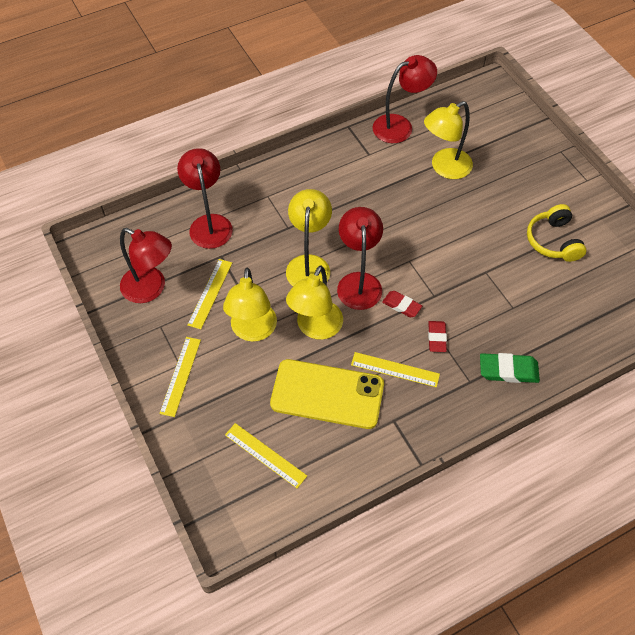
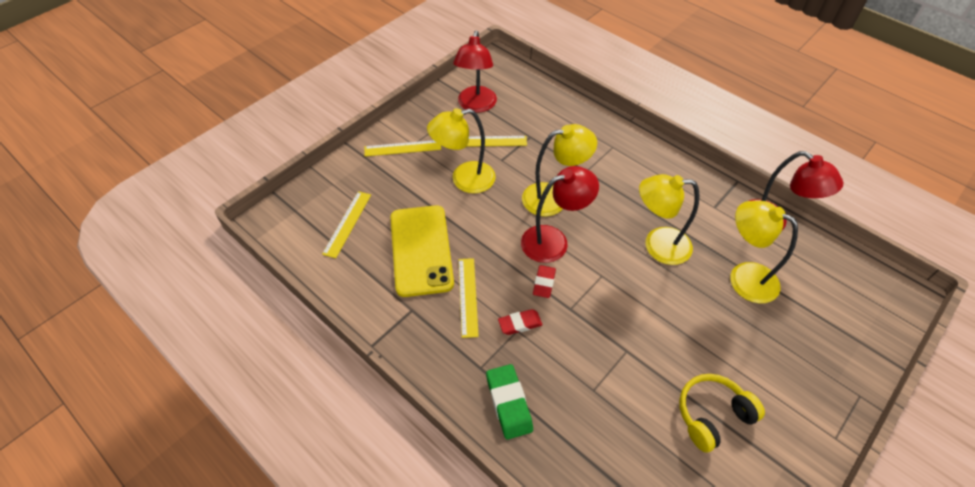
camera: 70 degrees right, 5 degrees down
(209, 223) = (559, 119): red lamp -> none
(315, 328) = (486, 222): yellow lamp -> yellow lamp (657, 245)

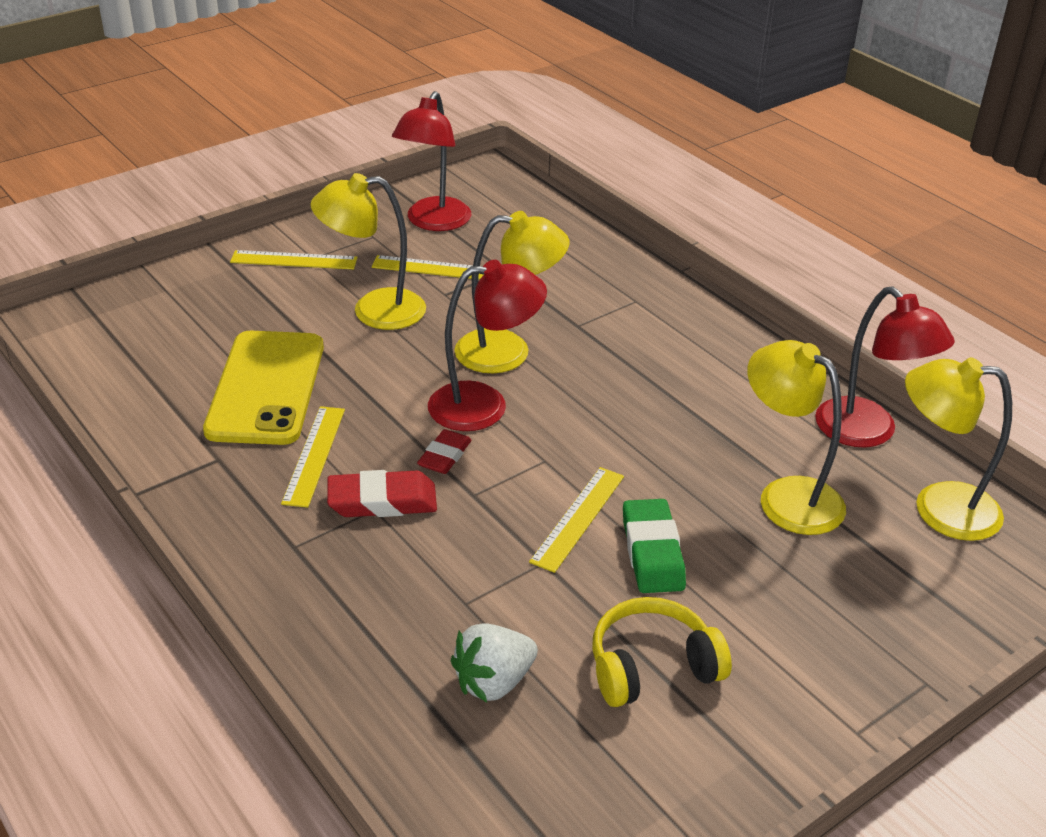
camera: 10 degrees right, 15 degrees down
(347, 223) = (166, 340): yellow ruler -> yellow ruler (578, 518)
(508, 403) = (319, 597): green eraser -> green eraser (652, 552)
(520, 324) = (382, 501): red eraser -> red eraser, size x1.51
(629, 444) = (493, 682): none -> white strawberry
(657, 245) = (656, 434): yellow lamp -> yellow lamp (938, 508)

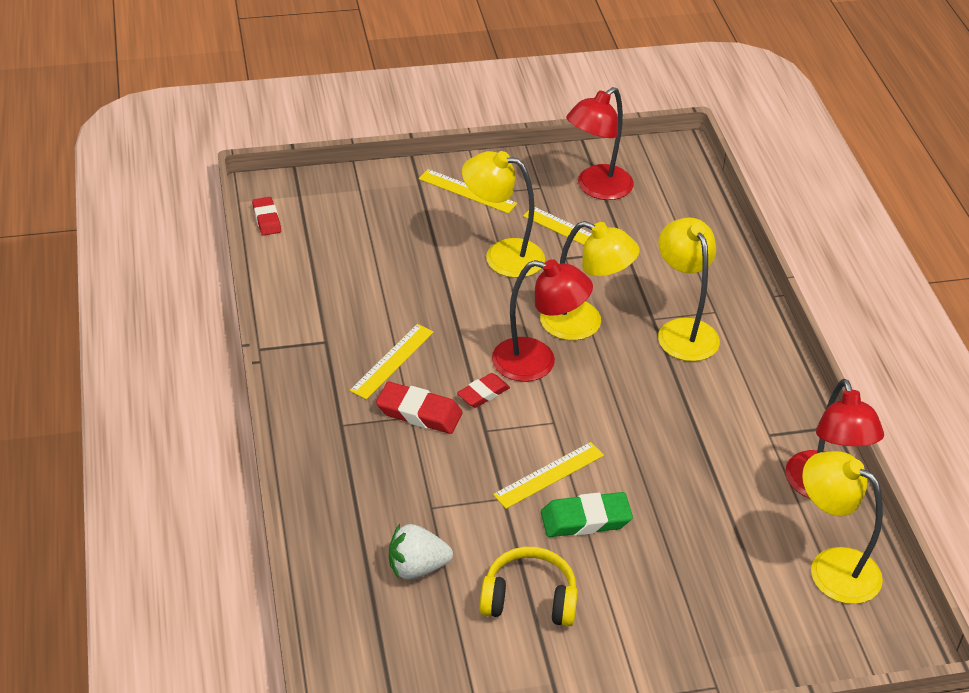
camera: 25 degrees right, 5 degrees up
(66, 350) = (266, 219): none -> red eraser
(266, 388) = (388, 296): yellow phone -> none
(652, 552) = (585, 519): green eraser -> green eraser turned 60 degrees clockwise
(787, 496) = (718, 515): yellow lamp -> yellow lamp (683, 330)

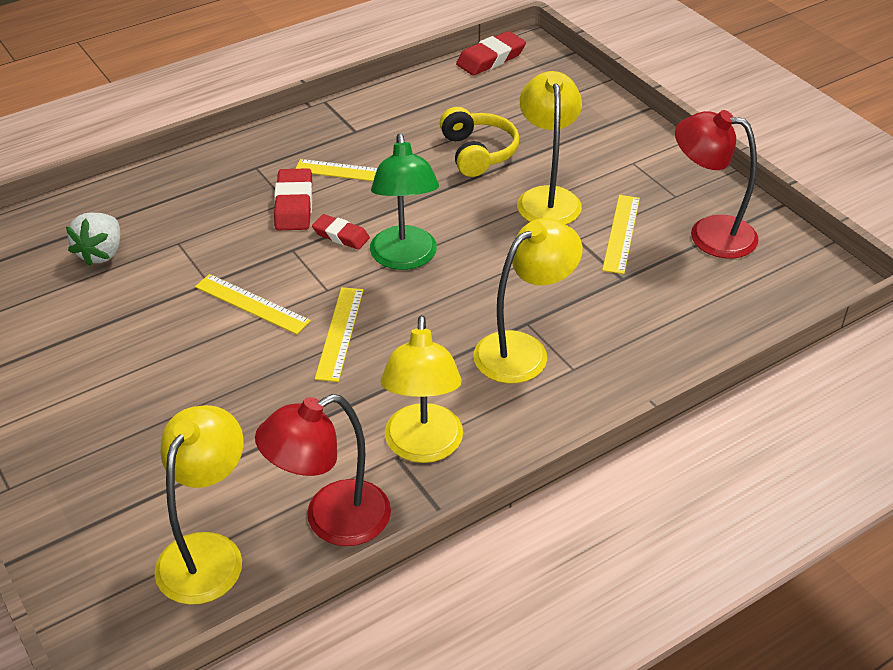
camera: 70 degrees right, 0 degrees up
(266, 219) = (491, 58): red eraser -> red eraser, size x1.51
(417, 568) = (101, 253): white strawberry -> white strawberry turned 135 degrees counterclockwise
(467, 191) = (626, 152): yellow ruler -> yellow ruler (340, 333)
(529, 599) = (85, 330): yellow headphones -> yellow headphones (478, 153)
(537, 363) = (405, 258): red lamp -> green lamp
(583, 324) = (483, 275): yellow lamp -> yellow lamp (423, 447)
(585, 519) = (202, 342): green eraser -> none

